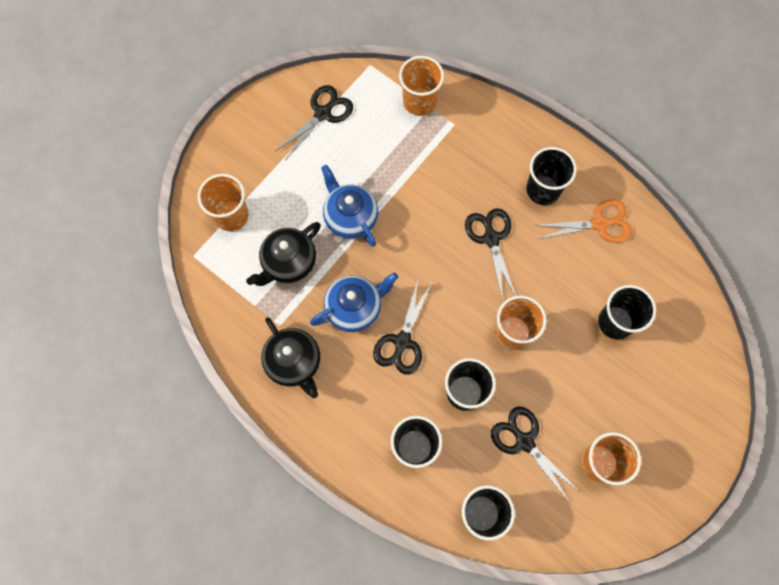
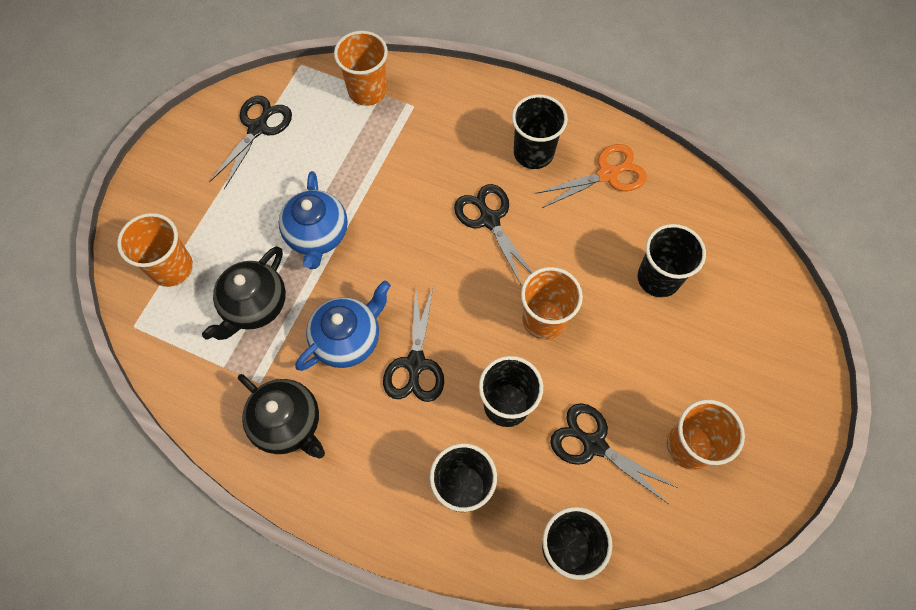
camera: 15 degrees left, 5 degrees down
(350, 217) = (317, 235): blue teapot -> blue teapot turned 135 degrees counterclockwise

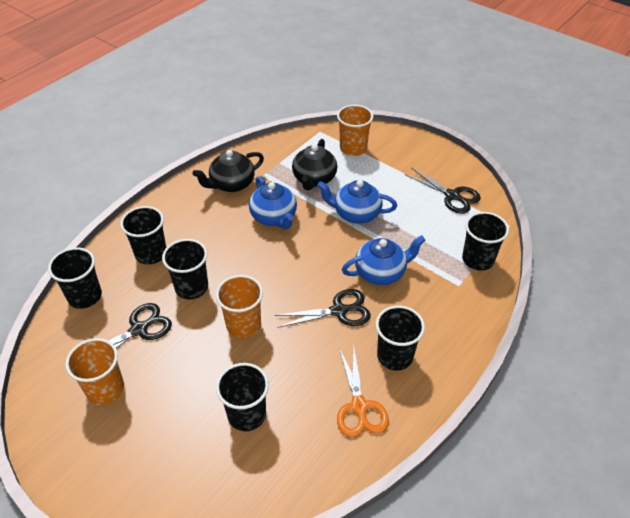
camera: 105 degrees right, 20 degrees down
(254, 305) = (314, 179): black teapot -> black teapot turned 120 degrees counterclockwise
(367, 91) = (478, 259): orange cup -> black cup
(415, 363) = (242, 246): black scissors -> none
(416, 186) = (381, 272): none -> blue teapot

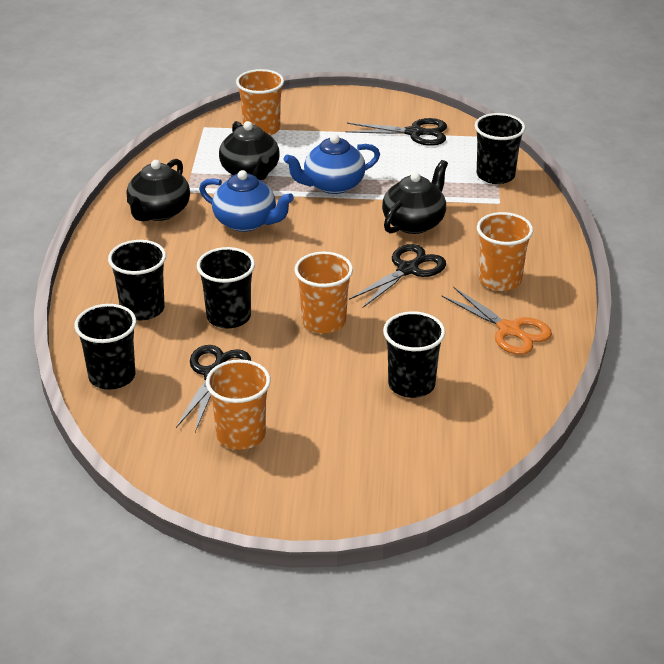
camera: 35 degrees left, 10 degrees down
(381, 272) = (414, 222): blue teapot -> black teapot
(395, 356) = (500, 280): black cup -> orange cup

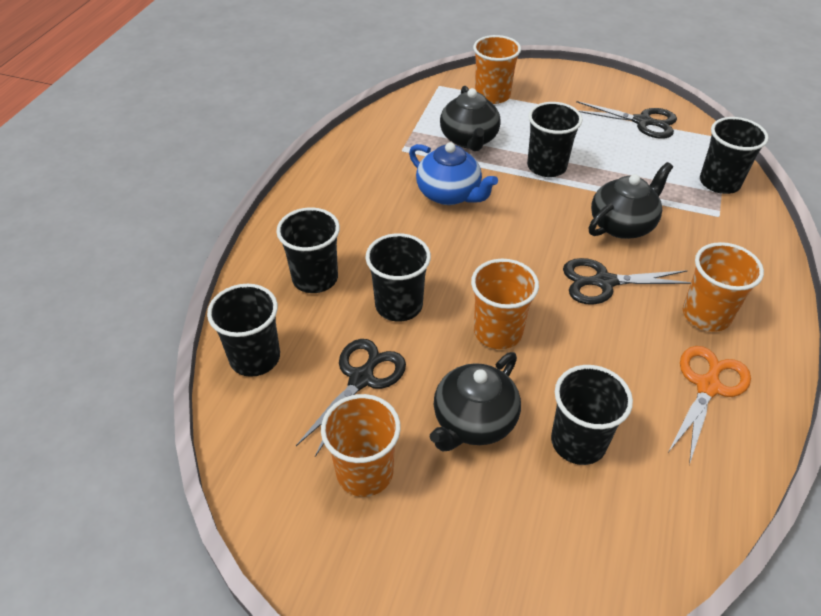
camera: 15 degrees right, 10 degrees up
(159, 212) = (368, 168): black teapot -> black teapot (473, 422)
(332, 185) = (546, 166): blue teapot -> black cup
(408, 270) = (604, 282): black scissors -> black scissors turned 150 degrees counterclockwise
(509, 330) = (707, 387): orange scissors -> orange scissors turned 120 degrees counterclockwise

